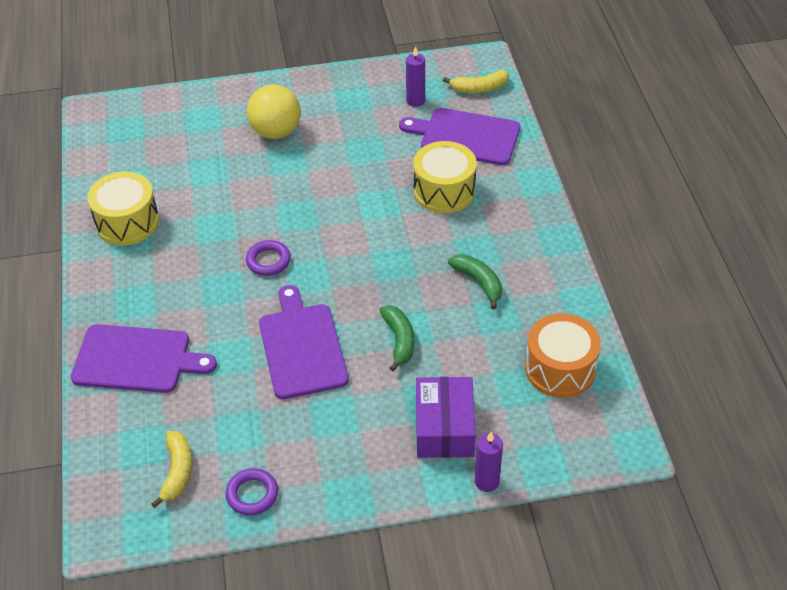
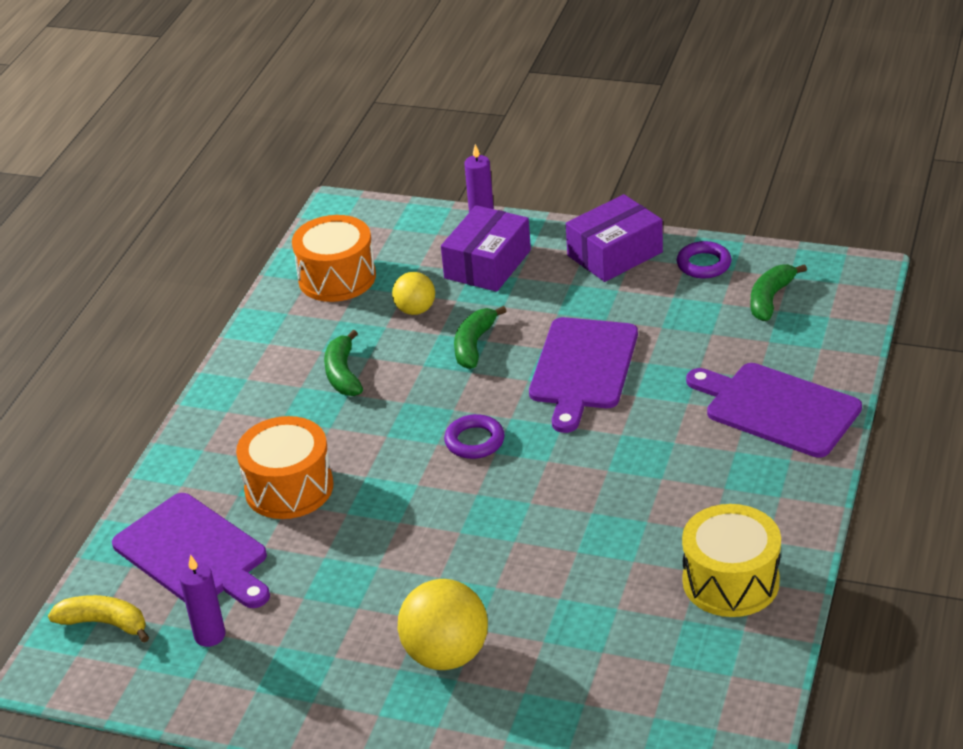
camera: 150 degrees left, 10 degrees down
(177, 472) = (770, 299): yellow banana -> green banana
(268, 261) = (566, 470): purple ring -> purple ring (474, 441)
(339, 479) = (615, 254): none -> purple box
(444, 191) = (289, 488): yellow drum -> orange drum
(469, 358) = (415, 310): none -> yellow ball

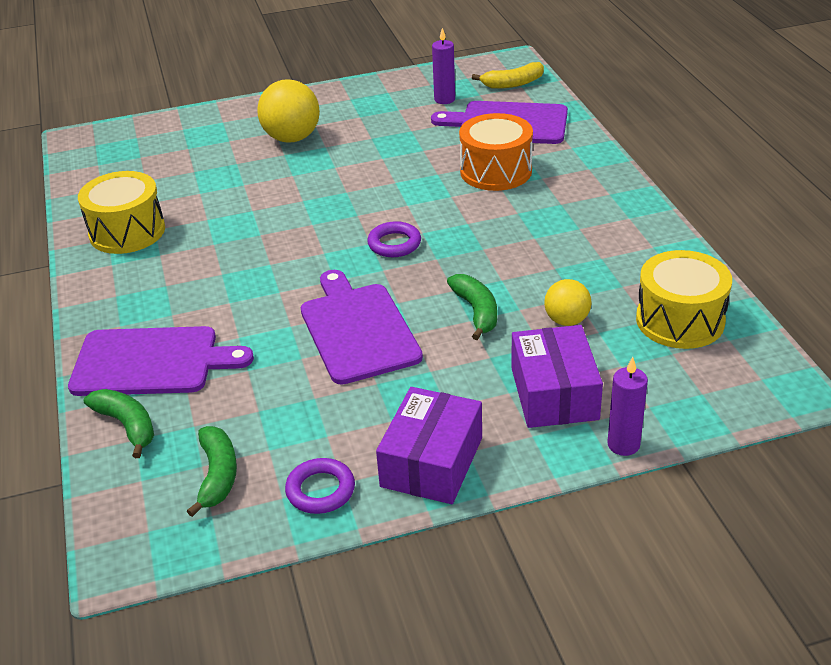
camera: 145 degrees right, 0 degrees up
(337, 278) = (680, 320): orange drum -> yellow drum
(343, 374) = (558, 248): green banana -> green banana (127, 425)

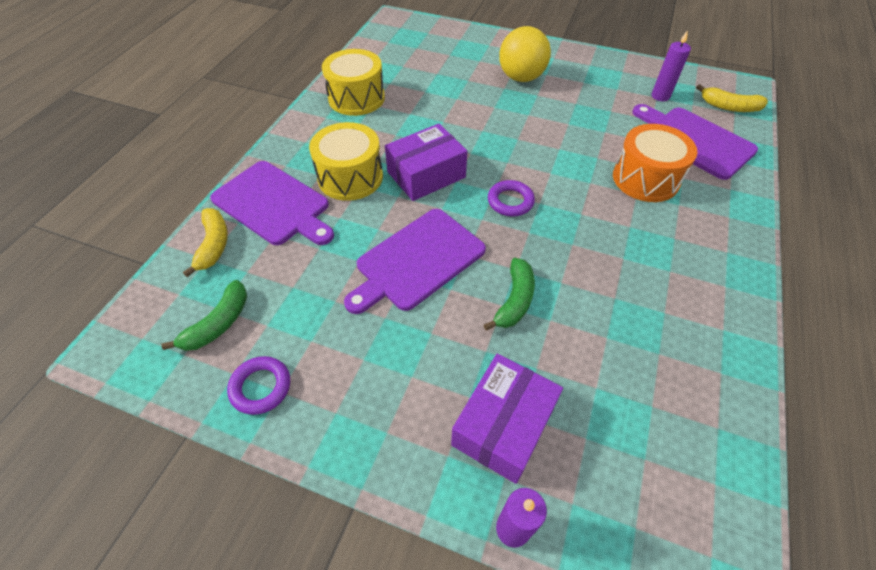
camera: 35 degrees right, 15 degrees up
(127, 425) = (214, 245): green banana -> yellow banana
(358, 329) = (417, 261): purple cutting board -> purple cutting board turned 150 degrees counterclockwise
(432, 462) = (353, 422): purple box -> purple box (426, 174)
(566, 320) = (579, 357): yellow ball -> none
(680, 320) = (683, 427): yellow drum -> yellow drum (350, 177)

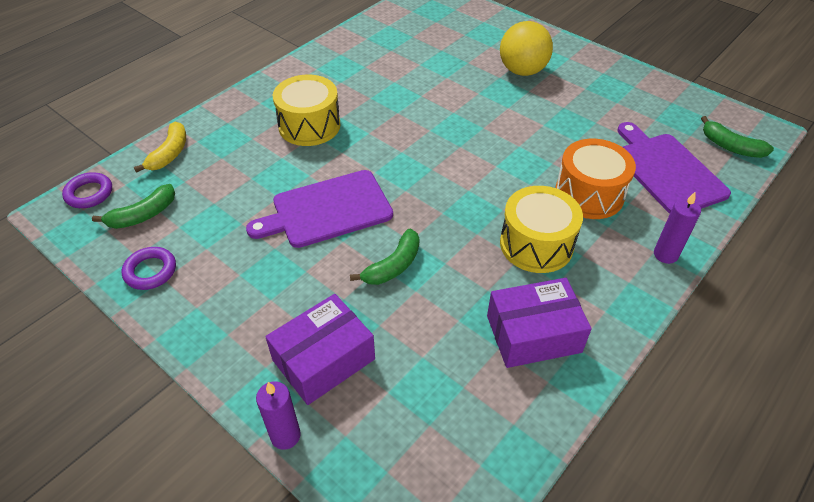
camera: 20 degrees right, 5 degrees down
(274, 204) = (233, 133): purple cutting board -> none
(356, 98) = (353, 57): yellow drum -> yellow drum (536, 244)
(426, 174) = (377, 139): purple box -> purple box (533, 334)
(510, 201) = (441, 182): purple ring -> purple ring (89, 193)
(660, 96) = (659, 119): purple candle -> purple candle (665, 254)
(729, 107) = (730, 147): yellow banana -> green banana

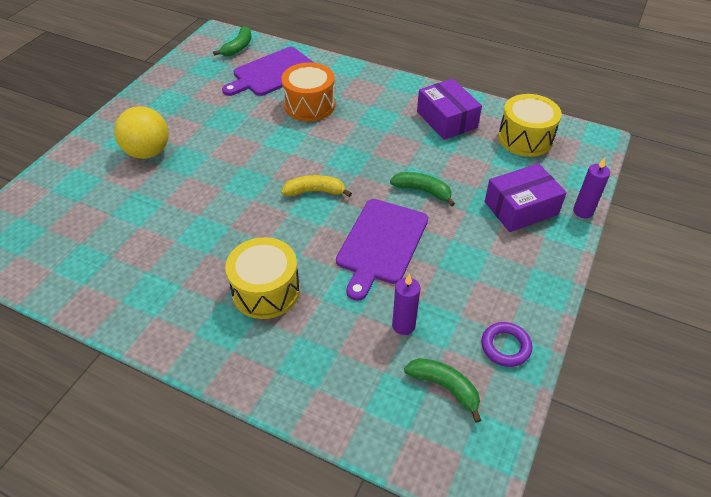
camera: 105 degrees left, 0 degrees up
(89, 193) = (437, 461): purple ring -> none
(170, 153) = (346, 407): yellow banana -> yellow banana (315, 191)
(323, 359) = (521, 208): purple box -> purple box turned 60 degrees counterclockwise
(327, 210) = (381, 244): purple cutting board -> purple cutting board turned 60 degrees clockwise
(536, 244) = (370, 125): yellow drum -> yellow drum (525, 138)
(665, 254) = (356, 73): purple candle -> purple candle (403, 325)

